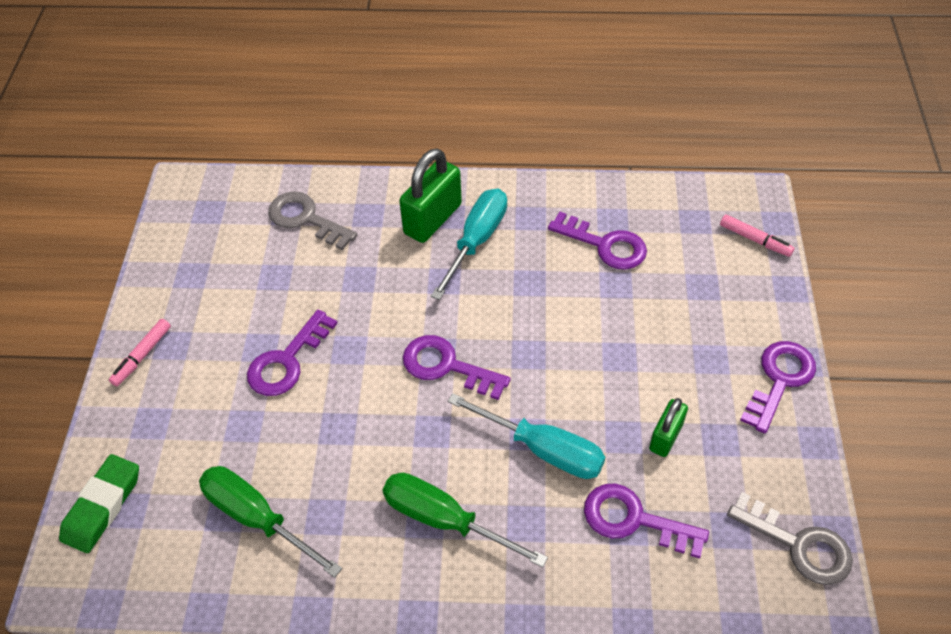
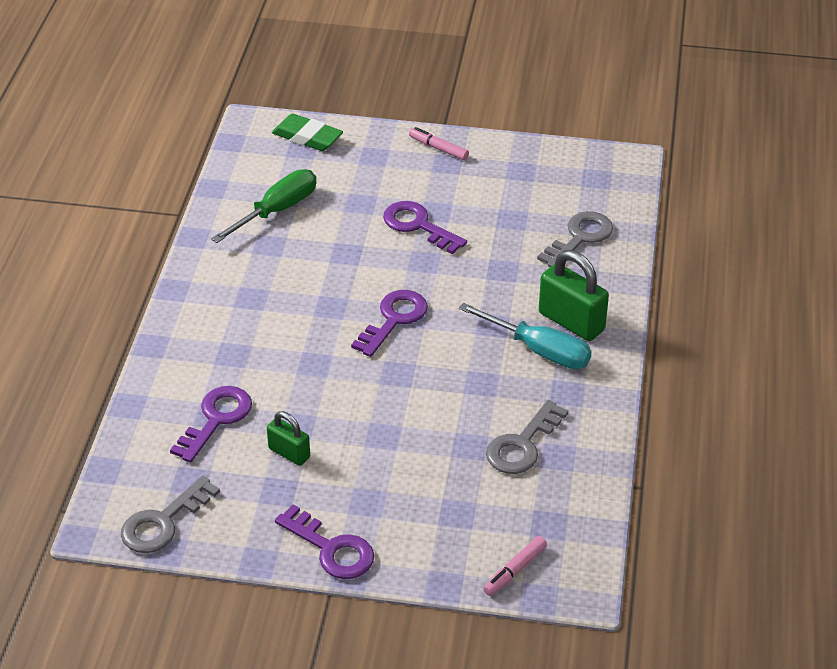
camera: 95 degrees right, 10 degrees down
(445, 520) = (247, 308): green screwdriver -> none
(542, 449) = (297, 371): turquoise screwdriver -> none
(605, 245) = (522, 445): purple key -> grey key

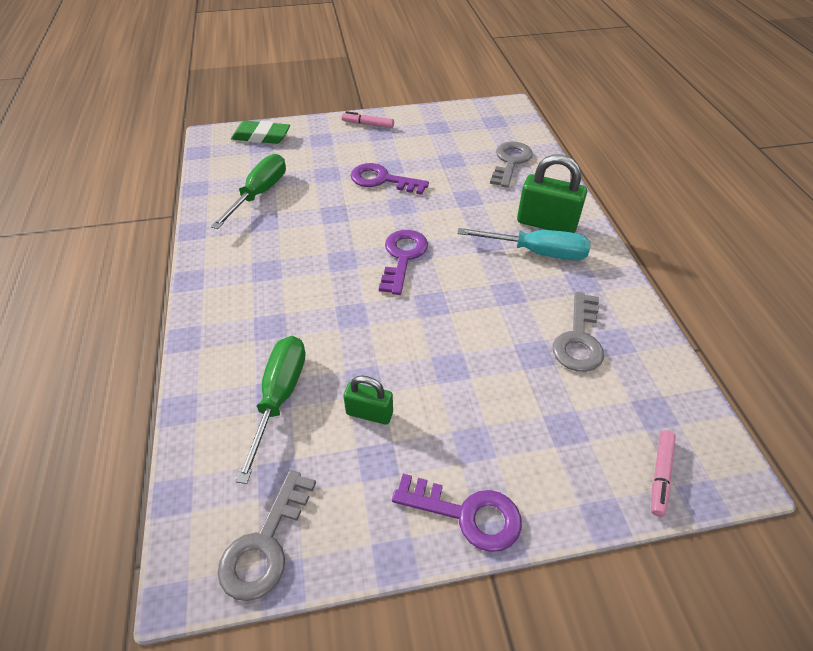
camera: 20 degrees left, 5 degrees up
(216, 419) = (279, 397): purple key -> green screwdriver

